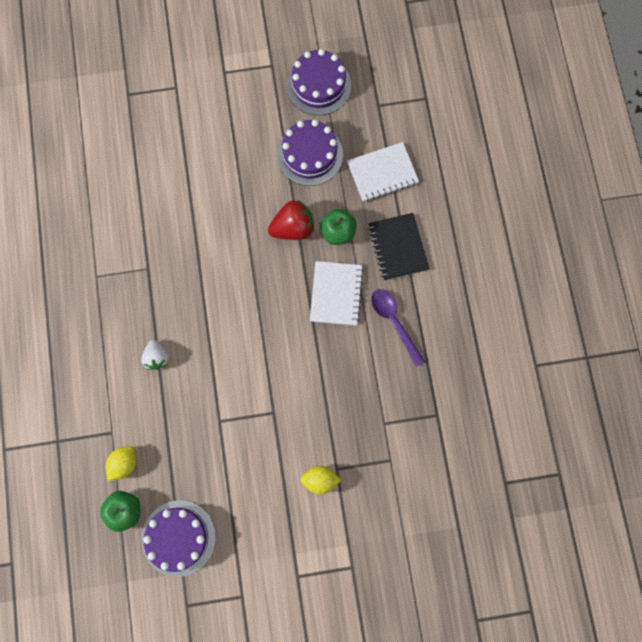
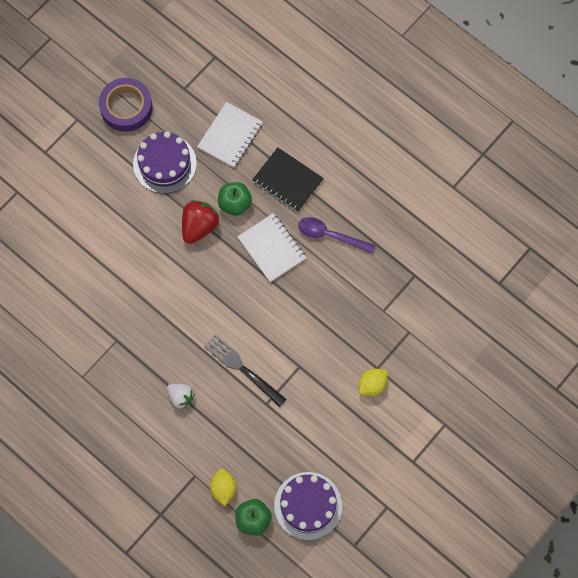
camera: 40 degrees left, 5 degrees down
(226, 375) = (242, 369): none -> black fork
(318, 85) = (126, 107): purple cake -> purple tape

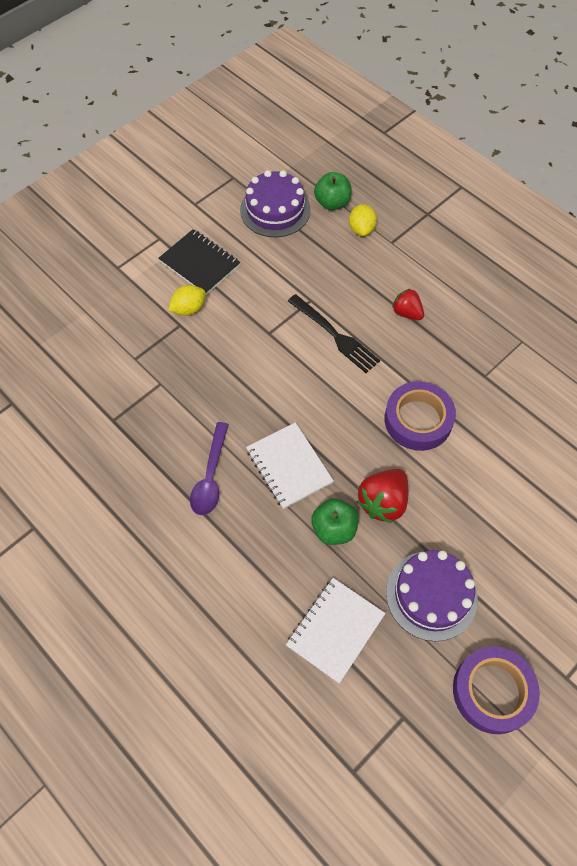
camera: 175 degrees left, 10 degrees down
(172, 295) = (418, 420): none -> purple tape
(181, 397) = (407, 313): white strawberry -> red strawberry
(287, 181) = (258, 555): black notebook -> black notebook (200, 263)
(330, 235) = (210, 476): purple spoon -> purple spoon turned 75 degrees clockwise

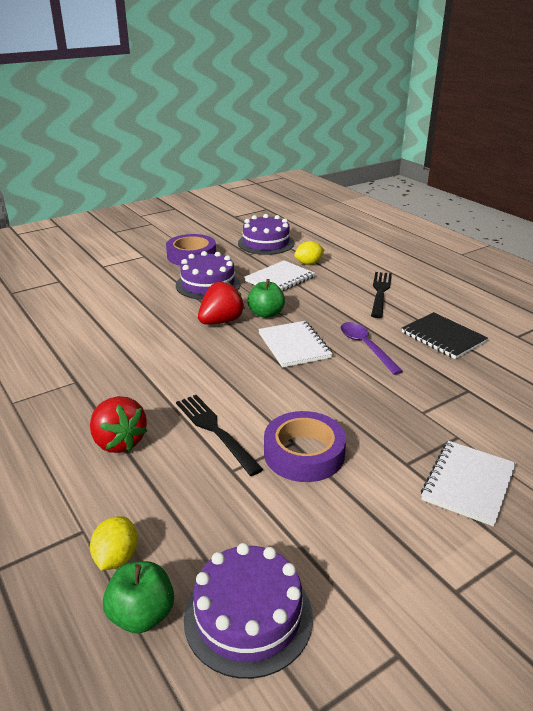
camera: 170 degrees left, 30 degrees down
(136, 313) = (468, 484): none -> white notebook
(189, 309) = (396, 480): yellow lemon -> yellow lemon (308, 263)
(190, 612) = (380, 292): none -> black fork
(200, 263) = (384, 538): black notebook -> black notebook (443, 337)
(210, 476) = (366, 347): purple spoon -> purple spoon turned 45 degrees counterclockwise
(386, 772) = (266, 243): none -> purple cake
(407, 313) = (119, 442): red strawberry -> red strawberry, size x1.55
(418, 420) = (163, 360): purple tape -> purple tape (304, 453)

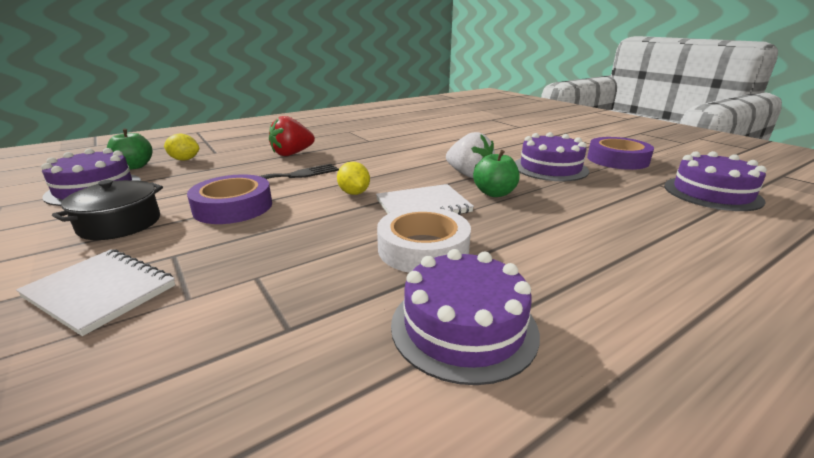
camera: 90 degrees right, 5 degrees down
(221, 321) = (469, 175): red strawberry -> white strawberry
(280, 279) = (596, 200): white notebook -> none
(308, 263) = (673, 219): yellow lemon -> yellow lemon (354, 193)
(355, 528) = (120, 224): none -> black pot
(366, 347) = (423, 248): purple spoon -> white tape
(380, 292) = (615, 275): black fork -> none
(443, 337) = (463, 327): black notebook -> purple cake

